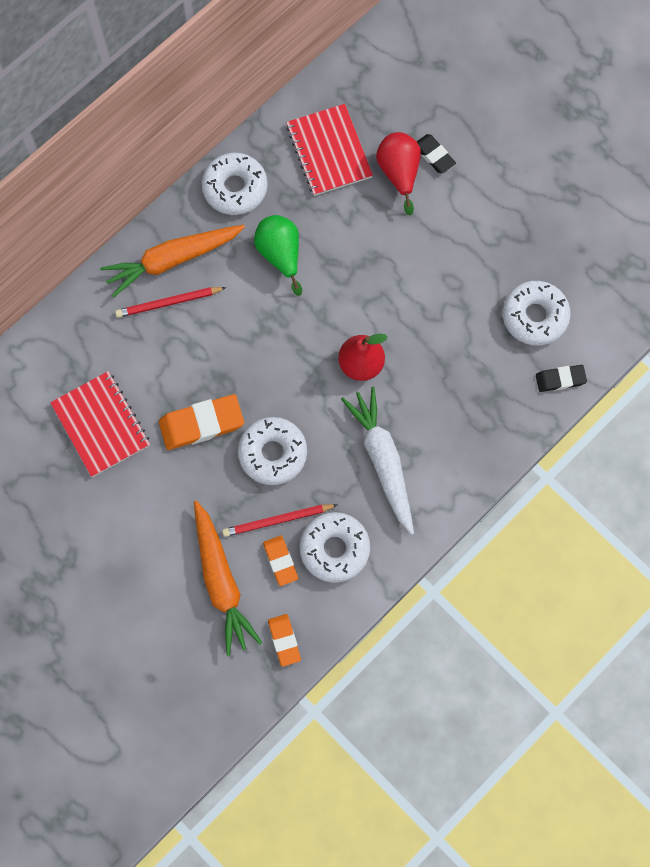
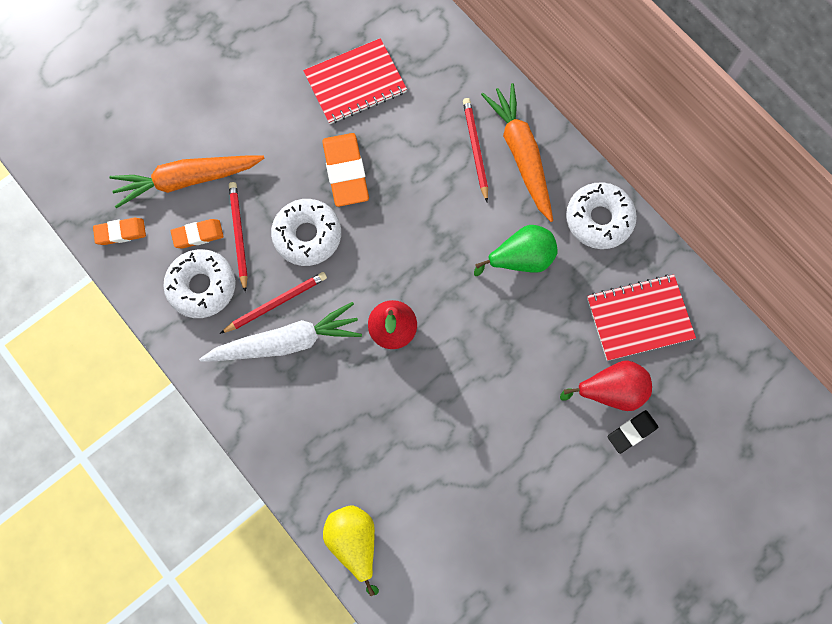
camera: 95 degrees right, 0 degrees up
(345, 475) = (276, 303): none -> red pencil
(534, 316) = (430, 523): white donut -> none
(560, 379) = (354, 542): black eraser -> yellow pear

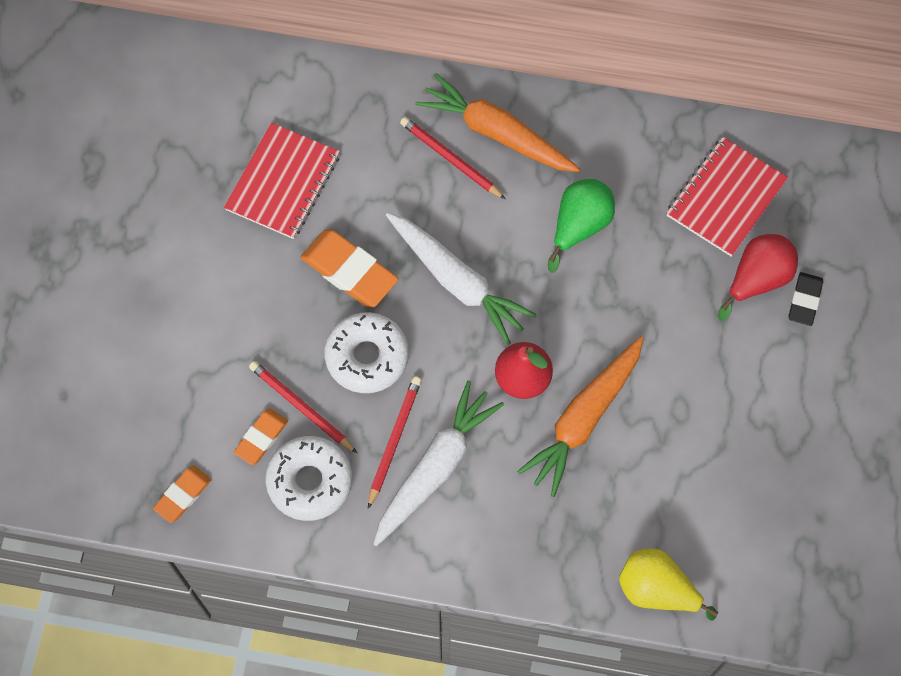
camera: 40 degrees left, 5 degrees down
(187, 180) = (202, 396): orange carrot -> orange carrot (583, 419)
(408, 232) = (457, 281): none -> white carrot
(599, 219) = (616, 138): white donut -> none

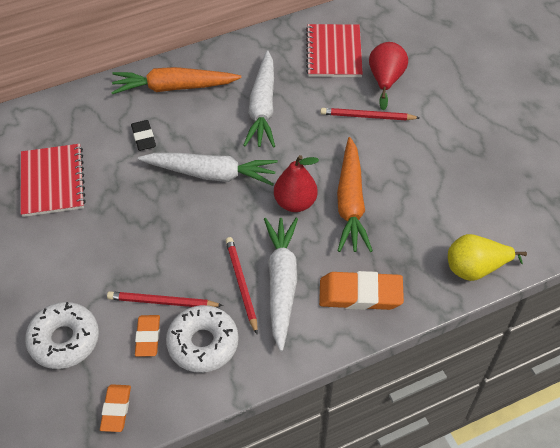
camera: 35 degrees left, 15 degrees down
(349, 271) = (136, 206): orange eraser -> orange eraser (360, 294)
(367, 357) = (185, 247): white donut -> white donut (64, 340)
(450, 159) = (155, 114): red pencil -> red pencil (367, 116)
(579, 226) = (262, 107): green pear -> white carrot
(804, 300) = (419, 77): black eraser -> black eraser (143, 137)

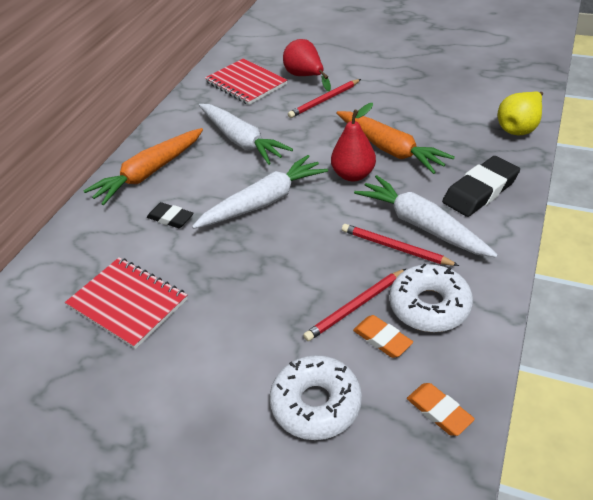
camera: 40 degrees left, 10 degrees down
(360, 294) = (480, 191): orange eraser -> black eraser

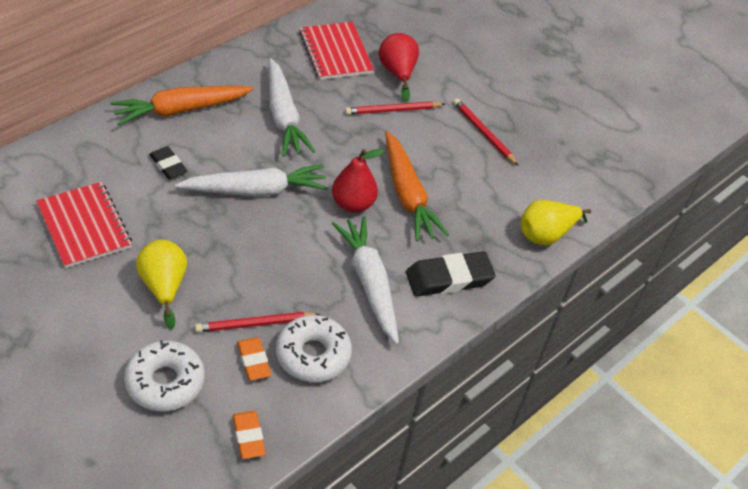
camera: 15 degrees right, 5 degrees up
(245, 318) = (163, 287): none -> yellow pear
(395, 248) = (329, 291): red pencil -> red pencil (483, 133)

